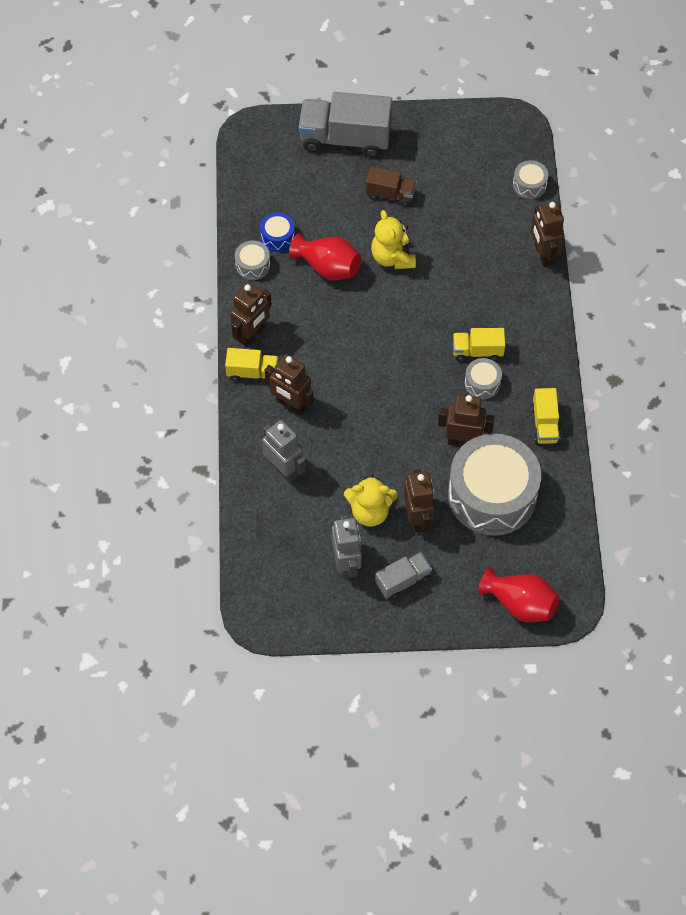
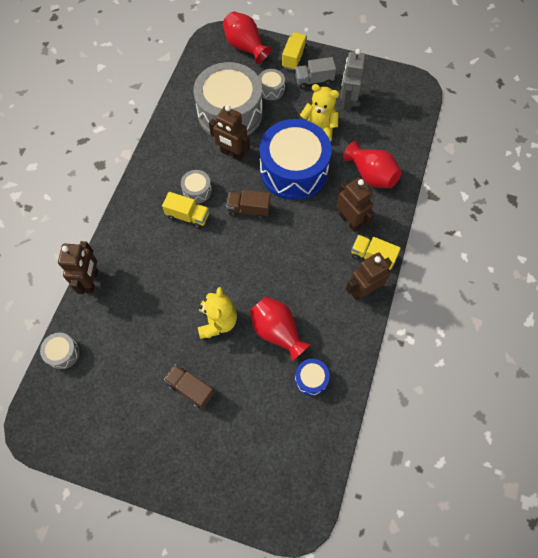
camera: 160 degrees left, 5 degrees up
(253, 265) = (343, 357): grey drum -> grey drum (271, 89)
(284, 469) = (371, 175): grey robot -> red vase
(345, 139) = (206, 471): grey truck -> none
(379, 444) = (293, 170): none -> blue drum
(412, 380) = (248, 209): none -> brown truck
(417, 518) = (287, 114): brown robot -> none
(545, 424) = (168, 147): yellow truck -> yellow truck (294, 58)

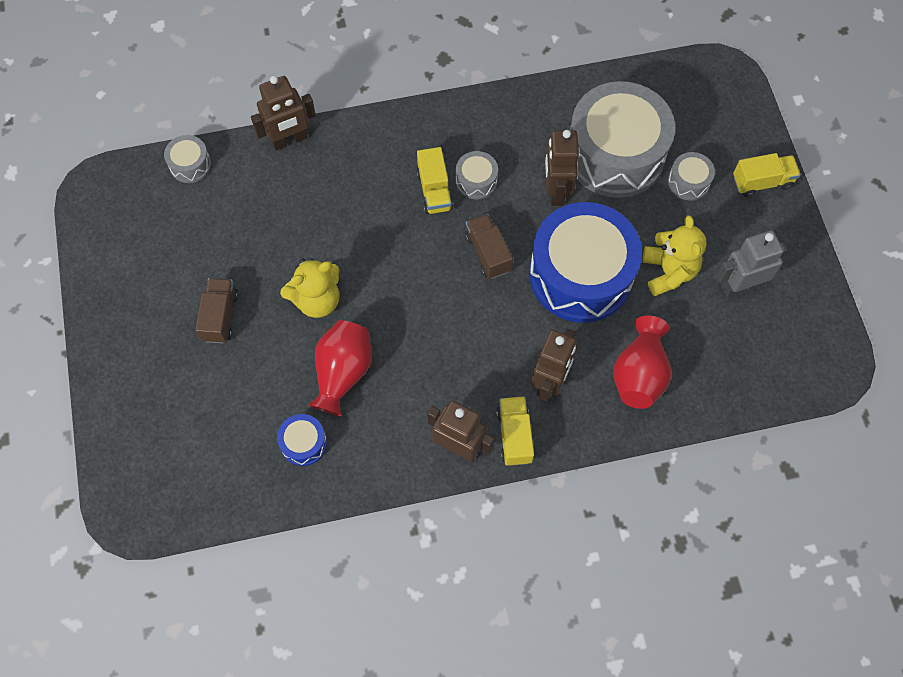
camera: 60 degrees right, 0 degrees up
(245, 47) = (734, 114): red vase -> none
(314, 80) = (742, 226): grey truck -> none

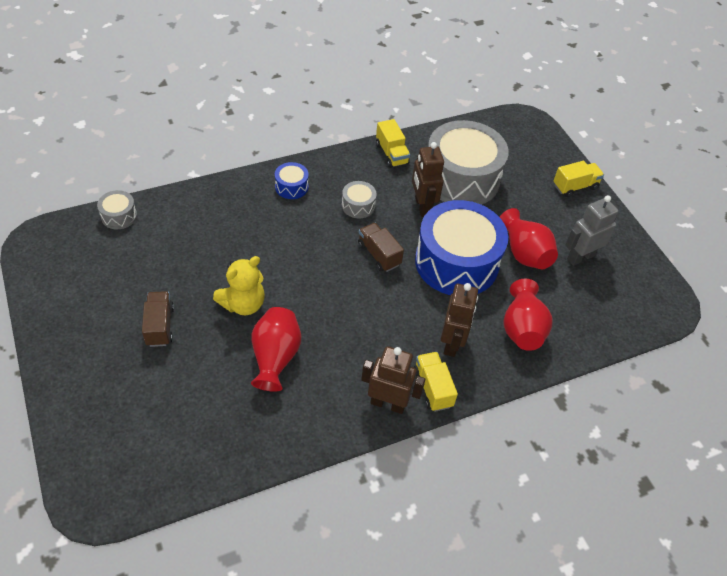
camera: 15 degrees left, 15 degrees down
(289, 140) = (201, 191): brown robot -> none
(304, 443) = (250, 418): blue drum -> blue drum (291, 187)
(434, 191) = (326, 215): yellow truck -> yellow truck (391, 154)
(668, 272) = (524, 253): yellow teddy bear -> red vase
(688, 182) = (521, 191): grey drum -> none

